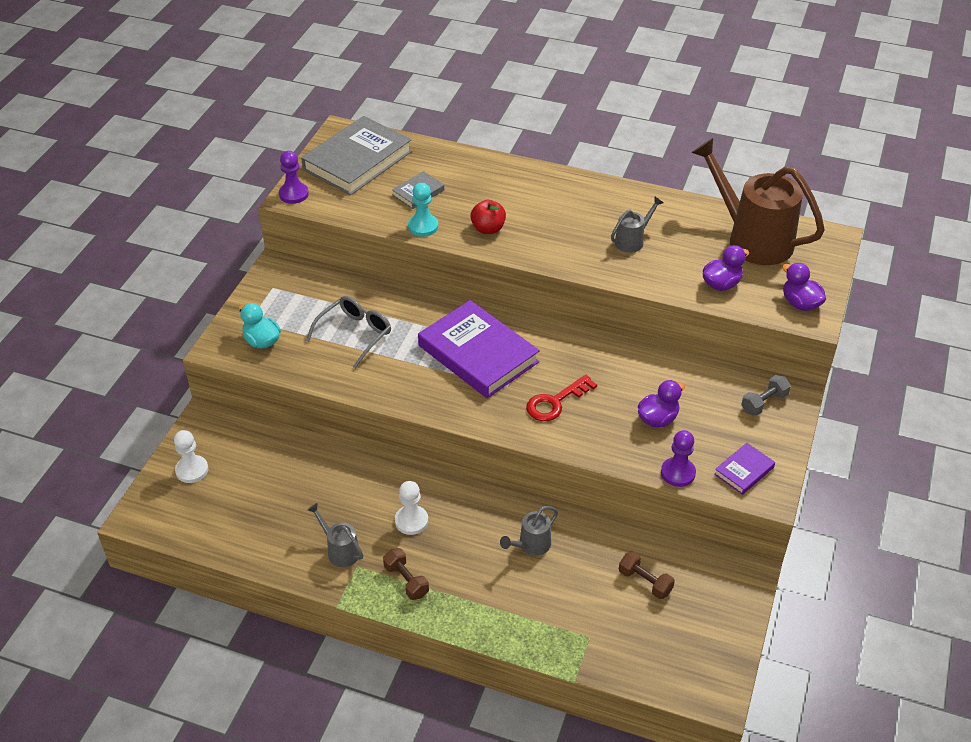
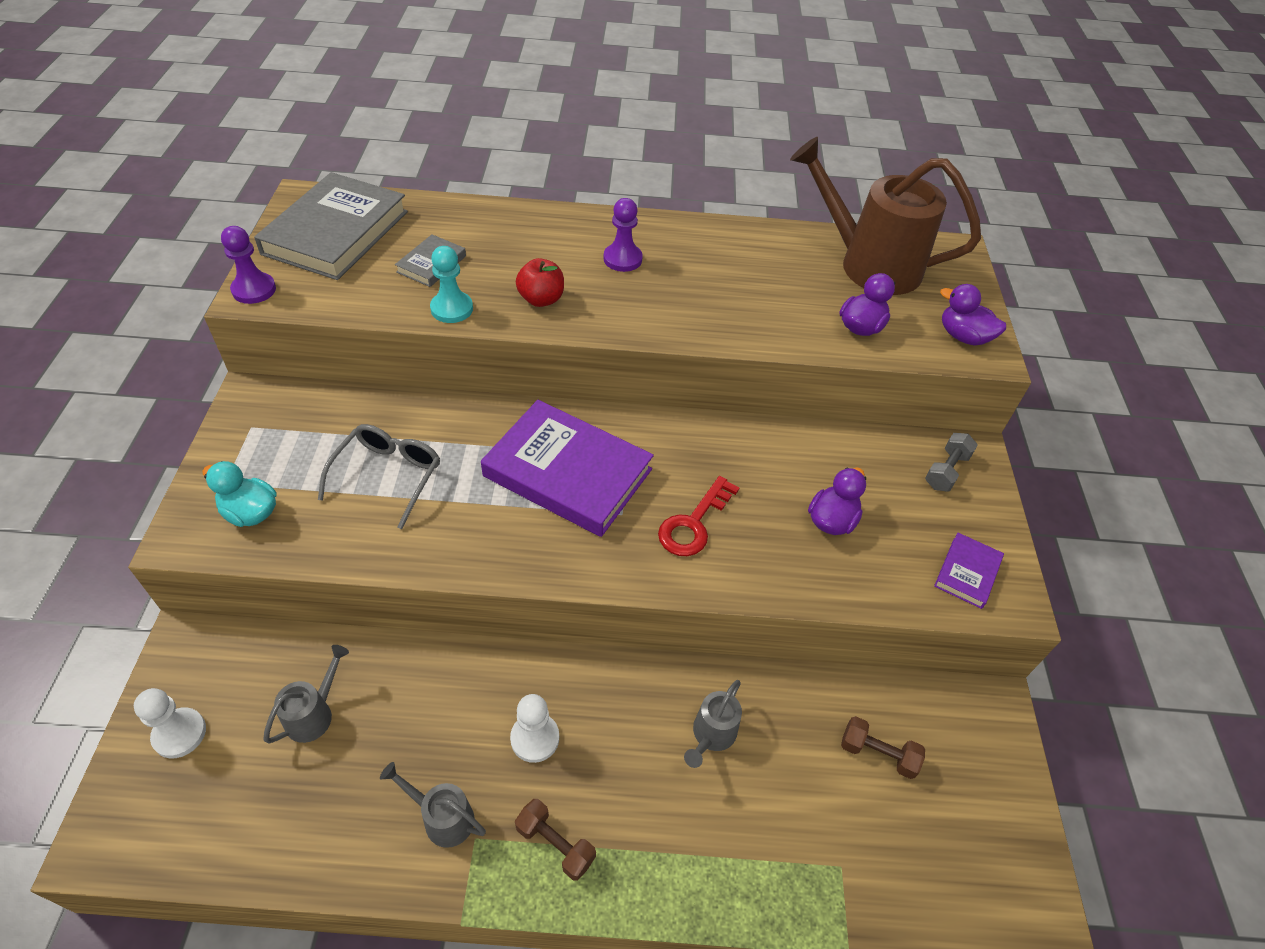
camera: 20 degrees left, 5 degrees up
(632, 241) = (730, 287): grey watering can -> grey watering can (314, 713)
(678, 473) = (889, 595): purple pawn -> purple pawn (622, 259)

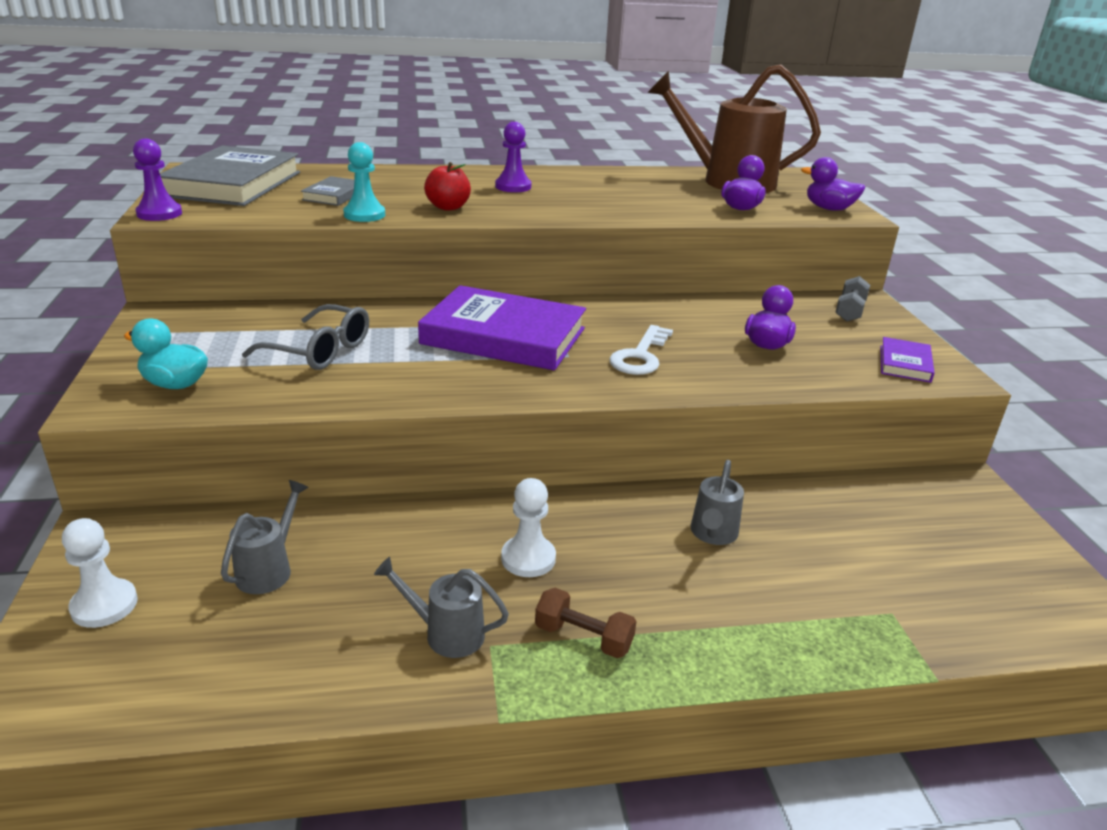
camera: 10 degrees left, 20 degrees down
(388, 476) = (320, 351): grey glasses -> grey glasses turned 105 degrees clockwise
(693, 523) = (640, 356): red key -> white key
(877, 753) = (882, 527): brown dumbbell -> none

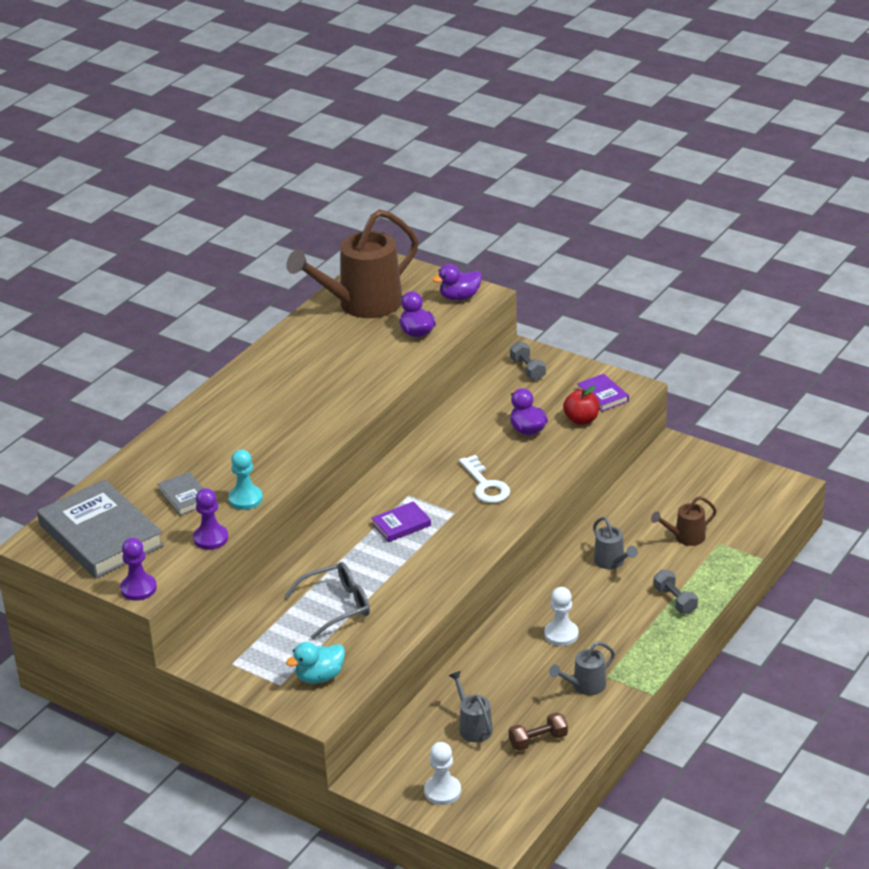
camera: 45 degrees left, 5 degrees up
(448, 207) = (271, 456): red apple -> red apple (581, 420)
(503, 336) = (401, 525): purple book -> purple book, size x0.46
(513, 187) = (260, 407): purple pawn -> purple pawn (211, 538)
(583, 637) = (632, 645): brown dumbbell -> brown dumbbell (538, 740)
(724, 631) = (675, 600): none -> grey dumbbell
(850, 574) = (685, 537): none -> brown watering can

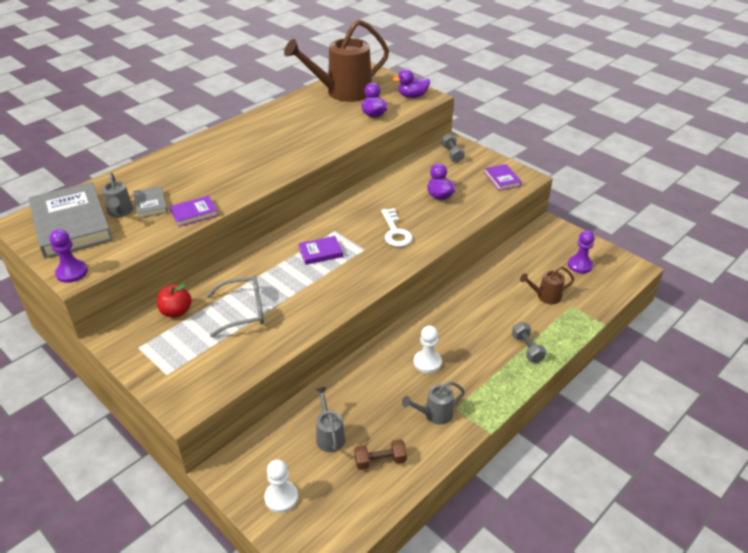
camera: 10 degrees right, 5 degrees up
(211, 538) = (151, 240): purple pawn -> purple pawn (579, 265)
(245, 499) = (194, 213): turquoise pawn -> purple book
(319, 676) = (201, 373): turquoise duck -> none
(581, 420) = (482, 194): red apple -> red apple (176, 312)
(612, 562) = (483, 307): grey watering can -> grey watering can (120, 212)

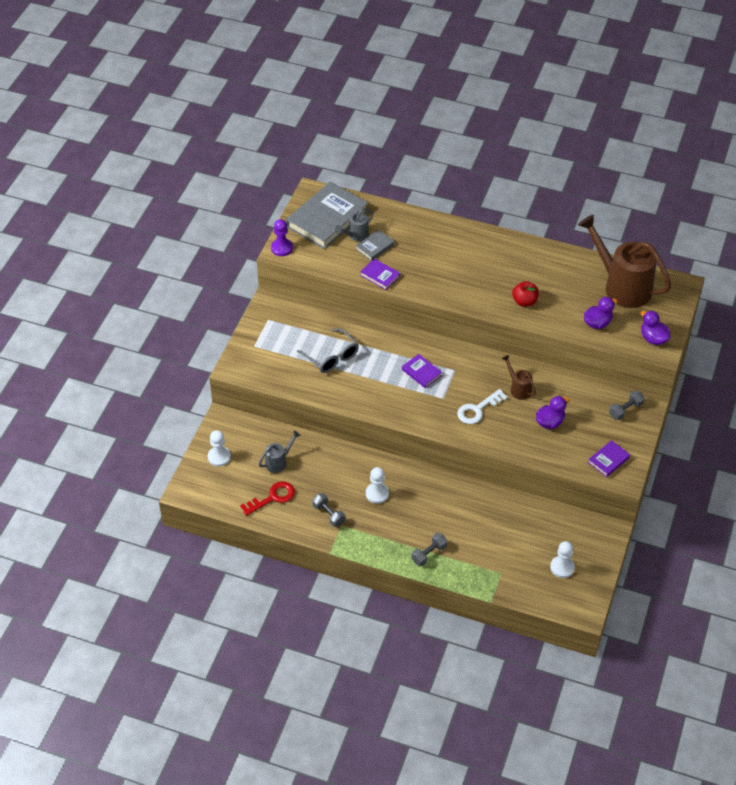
camera: 65 degrees right, 10 degrees up
(176, 312) = (310, 321): red apple -> red apple (524, 302)
(380, 461) = (273, 497): brown dumbbell -> red key
(434, 414) = (329, 514): grey watering can -> grey dumbbell
(545, 296) = (501, 551): brown watering can -> brown watering can (518, 388)
(579, 265) = (562, 567): purple pawn -> white pawn

